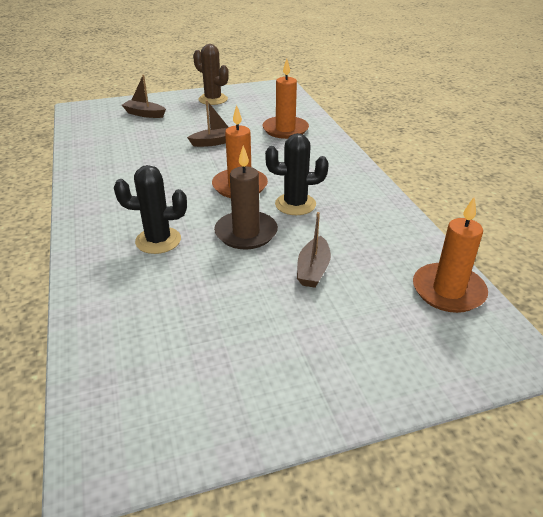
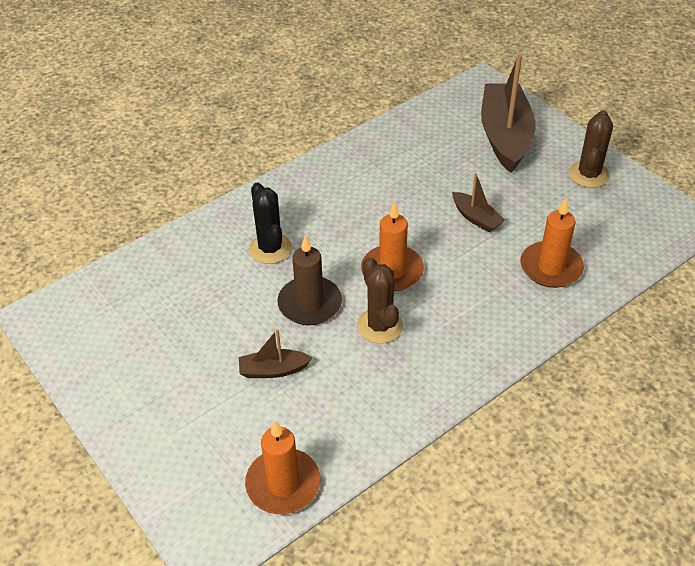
camera: 70 degrees right, 10 degrees up
(144, 114) = (505, 136): brown boat -> brown boat, size x2.10
(295, 204) = (379, 326): black cactus -> brown cactus

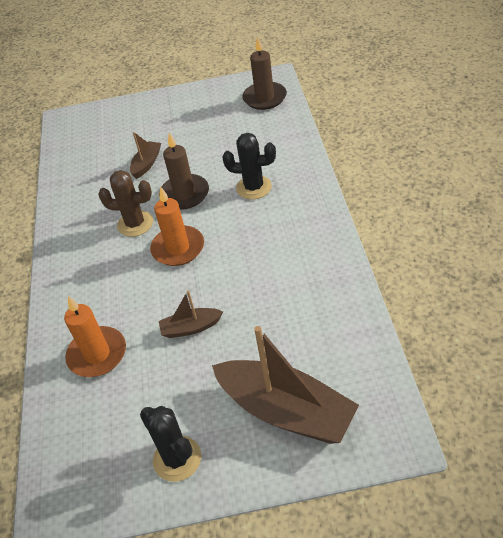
camera: 125 degrees right, 0 degrees up
(91, 306) = (264, 98): none -> brown candle
(283, 484) = (70, 150): orange candle -> none
(588, 175) = (177, 459): brown cactus -> black cactus

